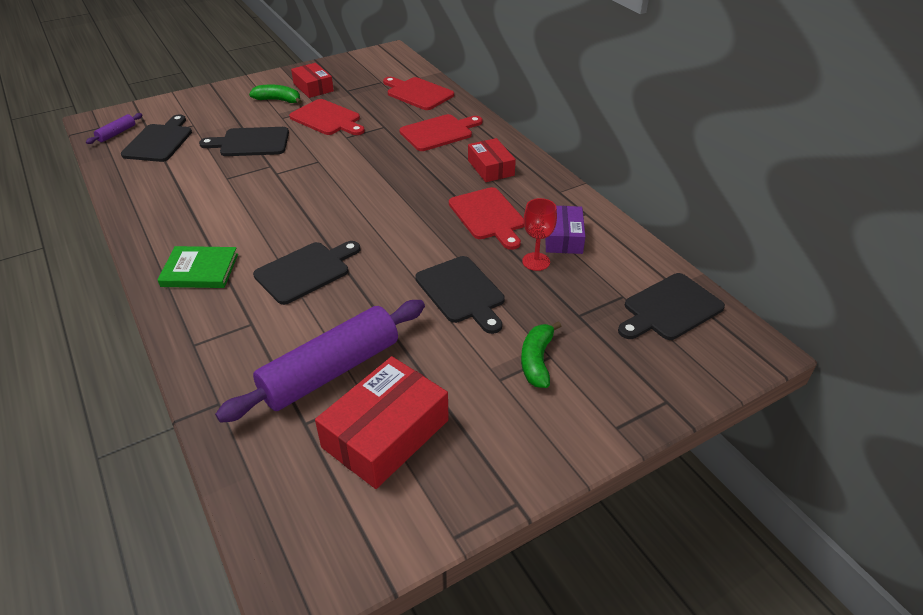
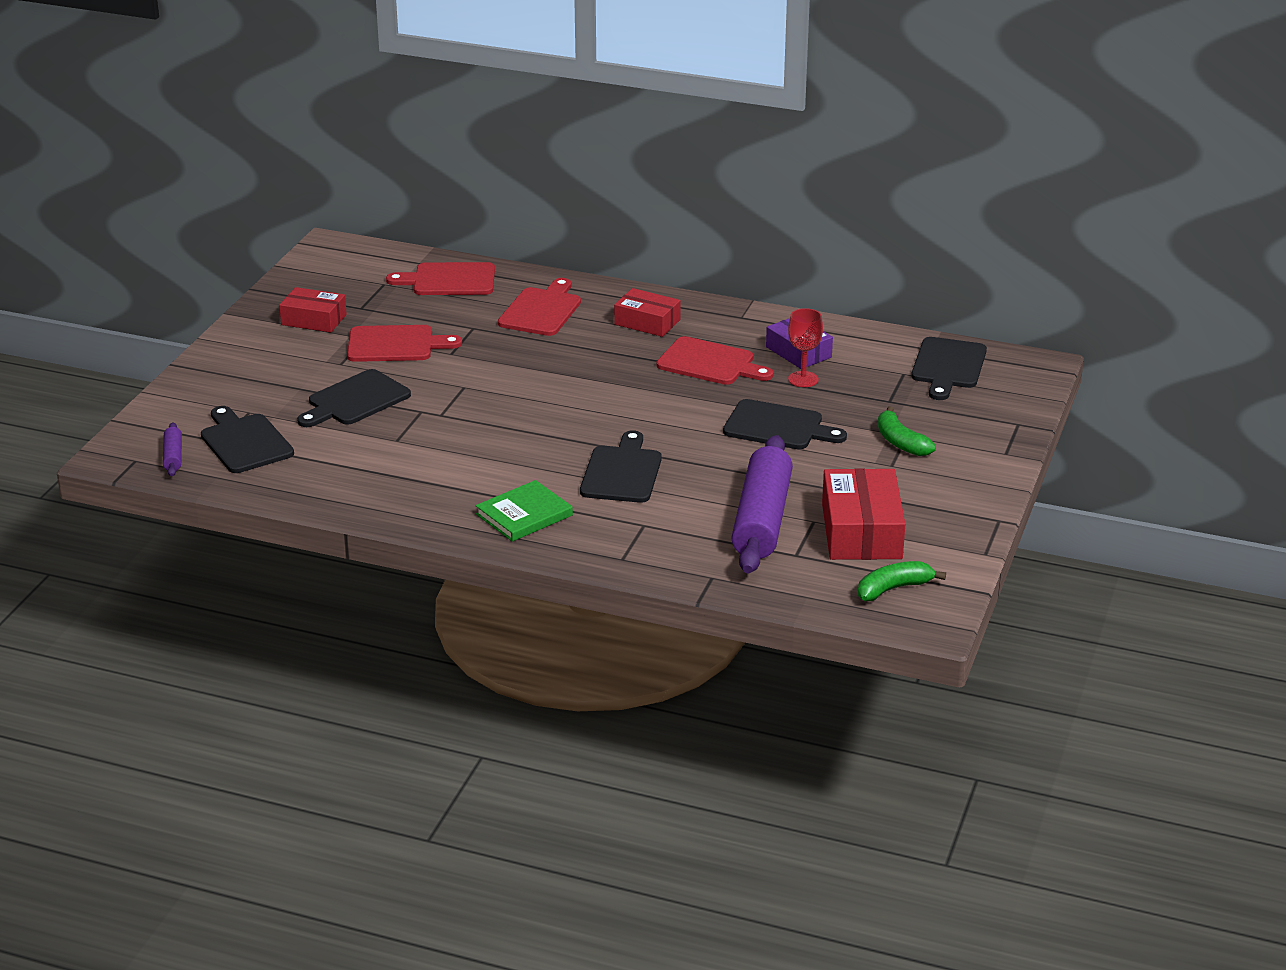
camera: 40 degrees left, 10 degrees down
(278, 100) = (299, 349): green banana -> green banana (893, 589)

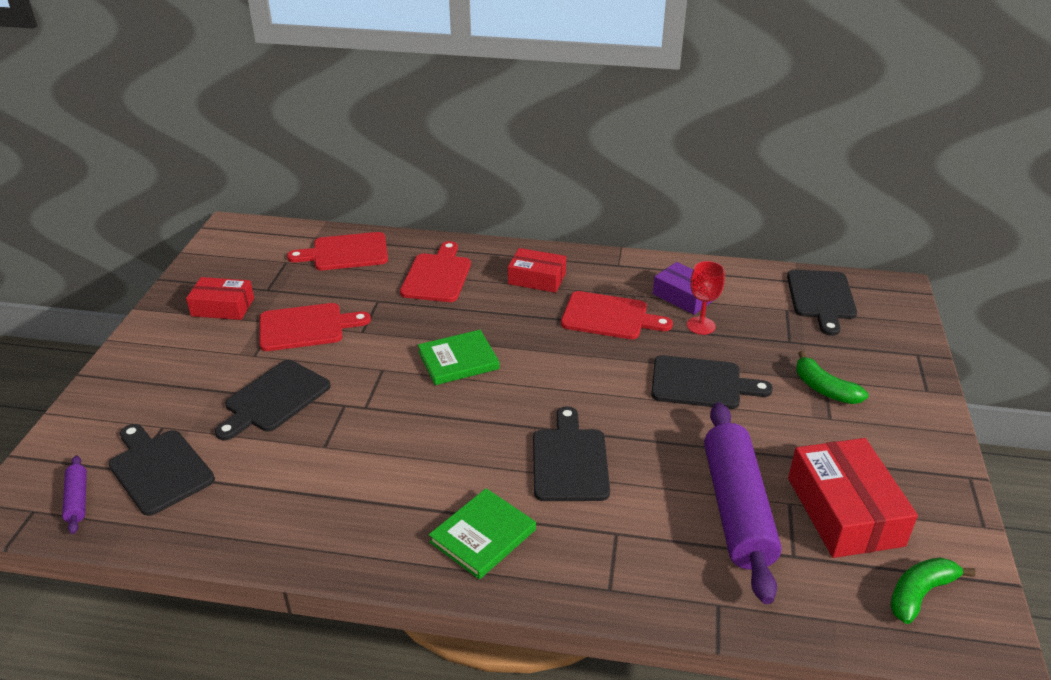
camera: 10 degrees left, 5 degrees up
(541, 386) = (458, 360): none -> green book

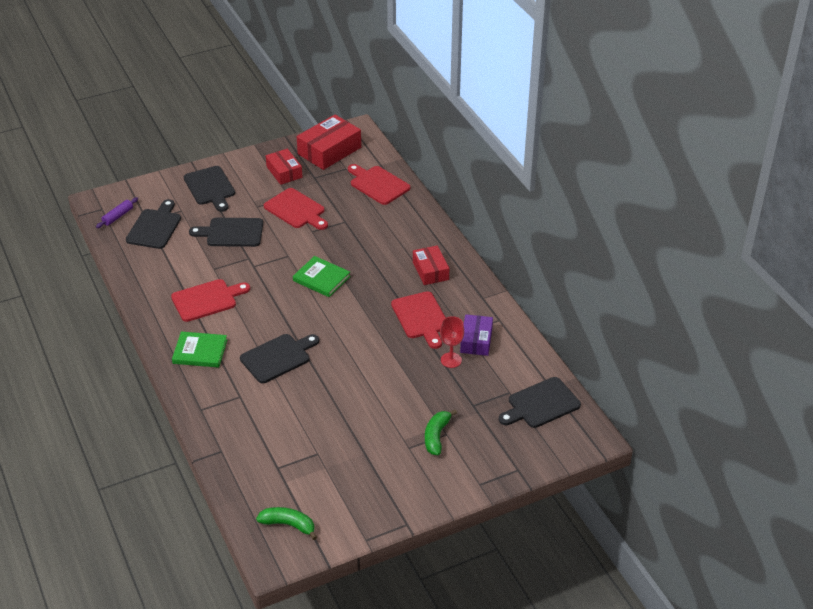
camera: 55 degrees right, 5 degrees up
(437, 276) = (391, 230): red cutting board -> red cutting board (207, 300)
(701, 383) = (391, 382): black cutting board -> black cutting board (210, 187)
(737, 508) = (295, 434): purple rolling pin -> none
(844, 511) = (329, 477): red box -> red box (329, 151)

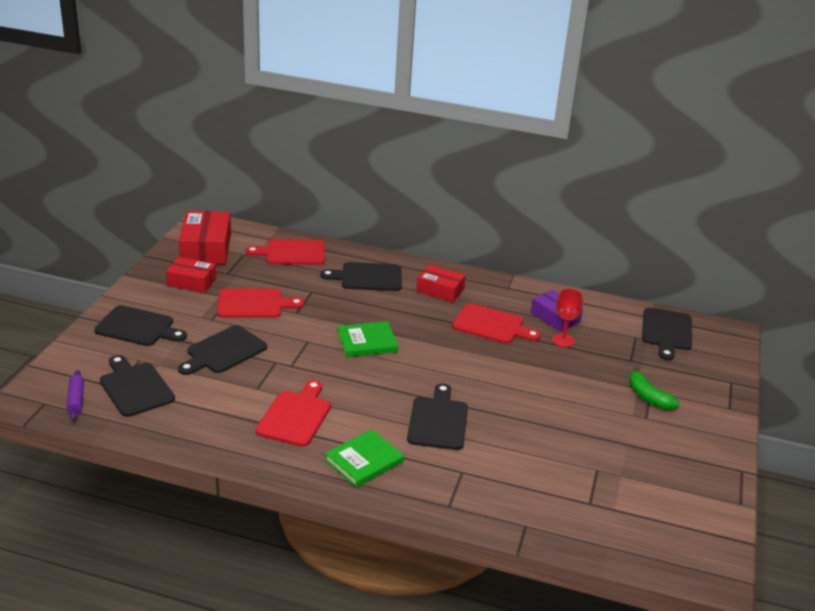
camera: 50 degrees left, 10 degrees down
(288, 525) = (676, 539): green banana -> none
(397, 232) = (368, 277): none -> black cutting board

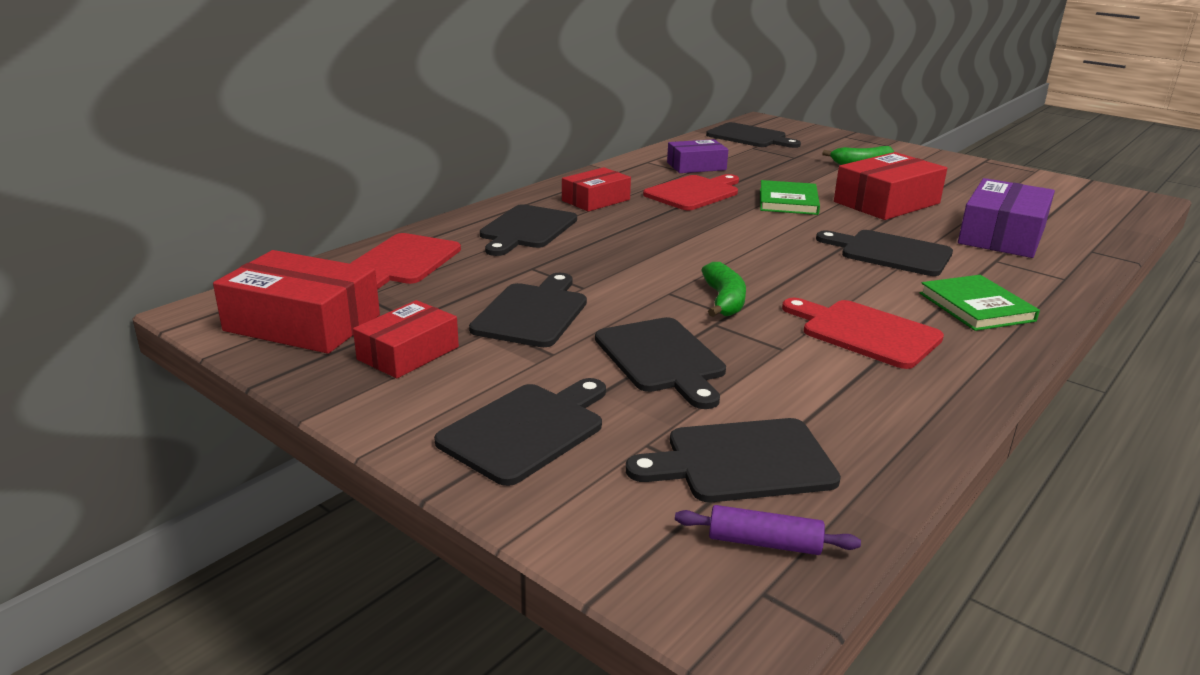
camera: 65 degrees left, 5 degrees down
(254, 304) = (532, 313): red cutting board -> black cutting board
(309, 361) = (724, 301): none -> green banana
(367, 342) = (693, 258): green book -> green book (788, 201)
(522, 476) = (1002, 235): none -> purple box
(552, 415) = (886, 202): none -> red box
(563, 340) = (744, 172): red goblet -> none

